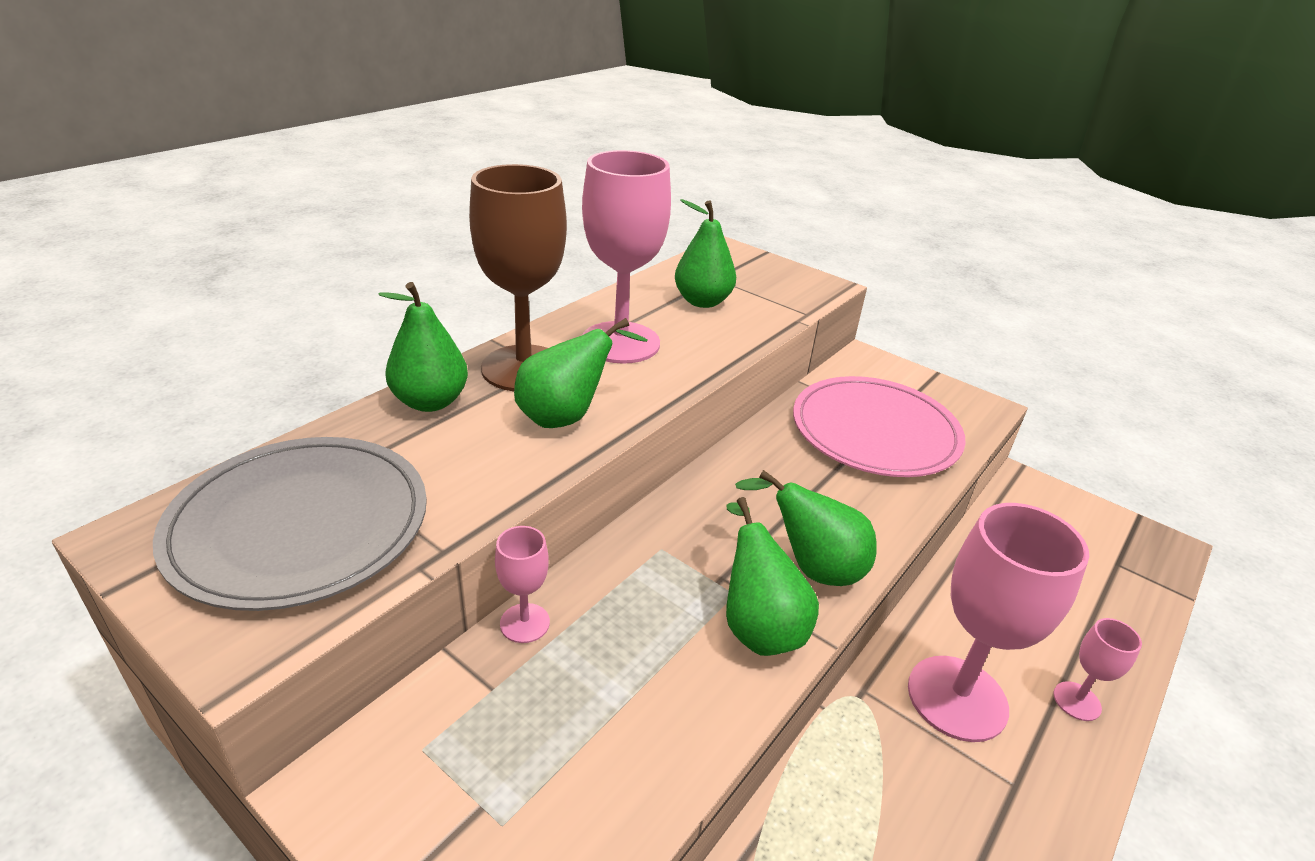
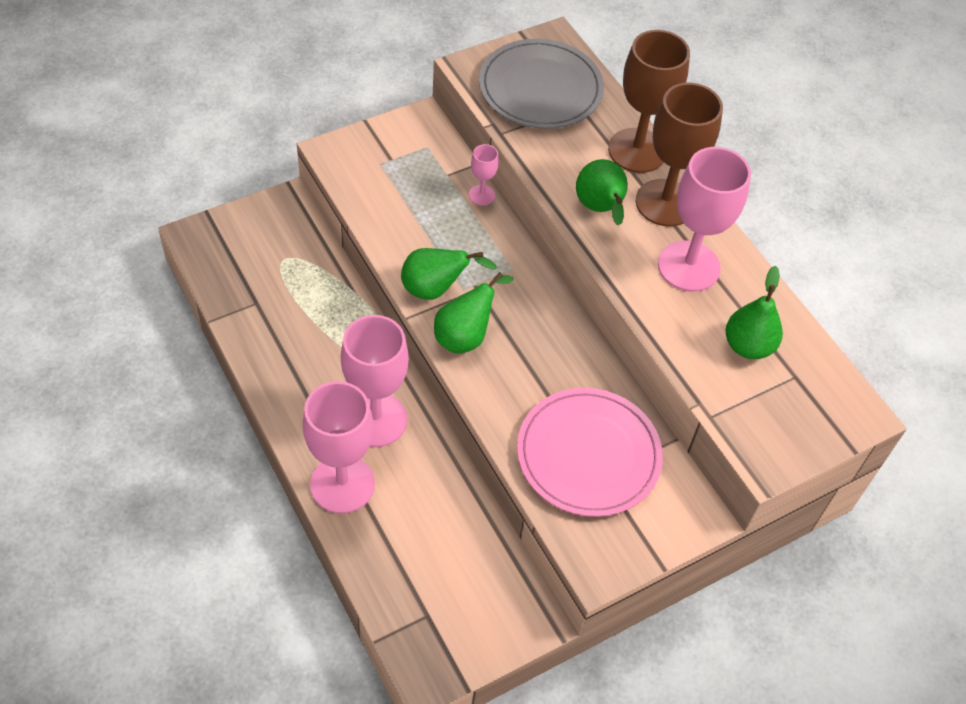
camera: 110 degrees right, 20 degrees up
(430, 402) = (637, 150): green pear -> brown goblet
(1077, 701) = (342, 484): pink goblet -> pink goblet, size x2.16

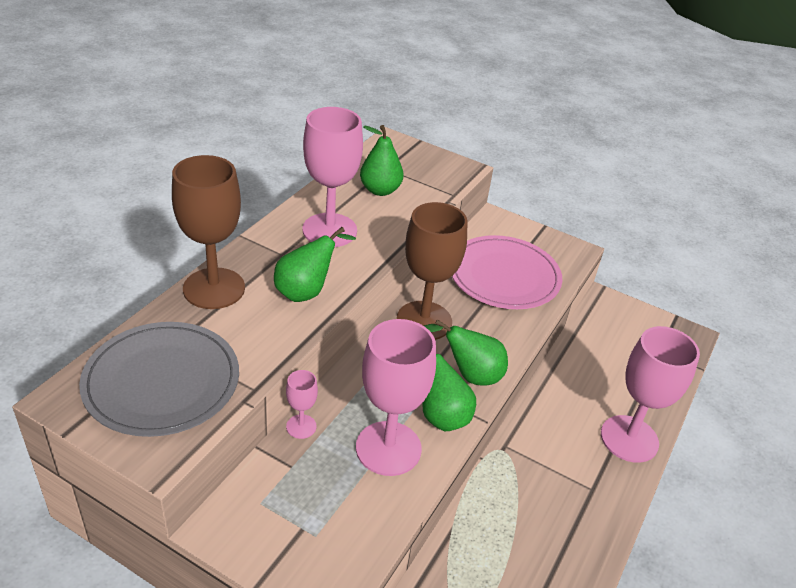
camera: 120 degrees left, 15 degrees down
(376, 420) = (560, 444): pink goblet -> pink goblet (388, 448)
(665, 203) = (269, 257): brown goblet -> brown goblet (424, 321)

